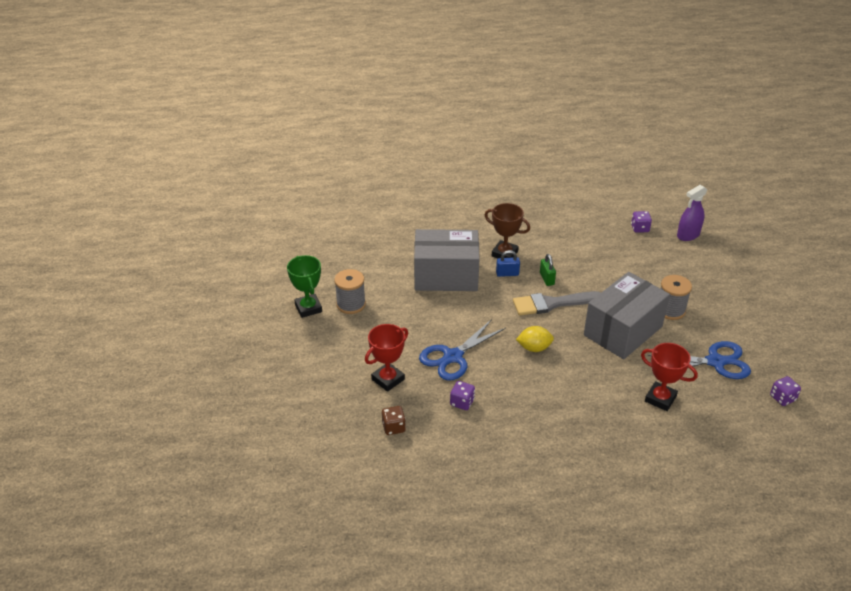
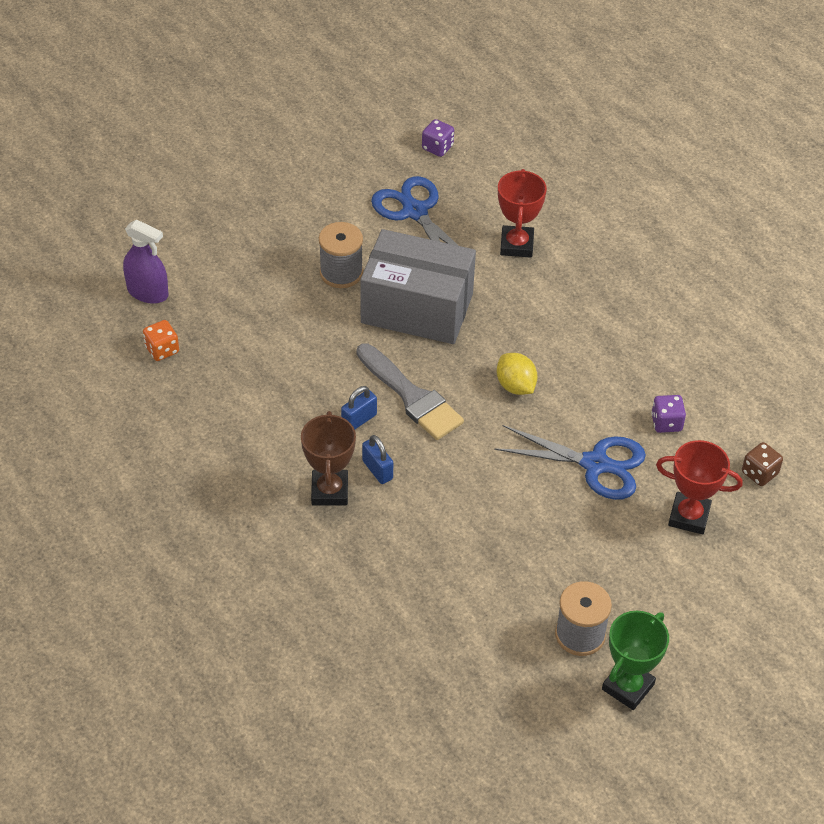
camera: 120 degrees left, 10 degrees up
(446, 276) = (432, 543): grey box -> none
(547, 279) = (359, 420): green padlock -> blue padlock
(640, 228) = (162, 350): purple dice -> orange dice

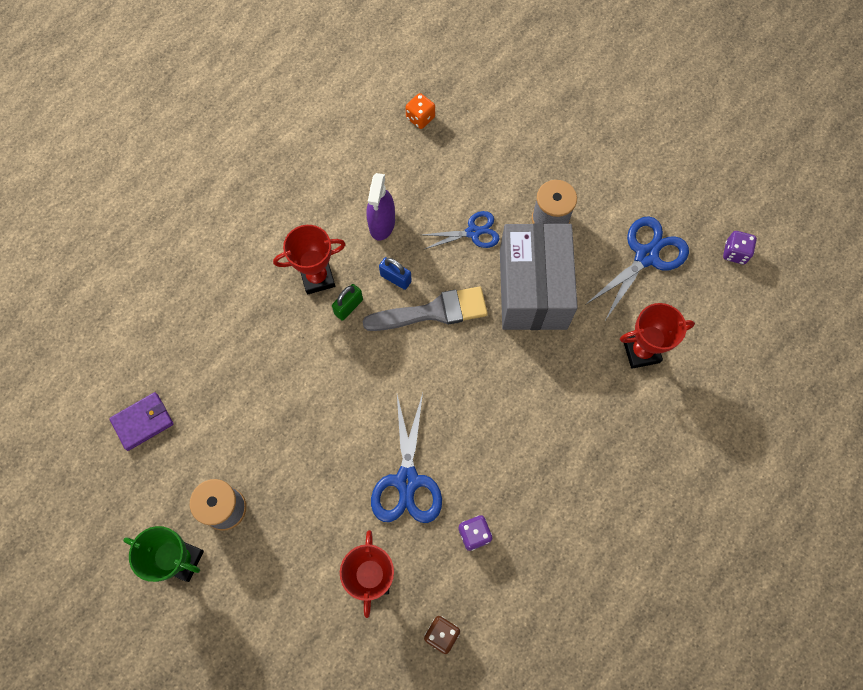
camera: 75 degrees right, 20 degrees up
(148, 292) = (475, 89): purple spray bottle -> purple spray bottle (382, 223)
(330, 340) = (473, 232): none -> blue scissors
(330, 491) = (317, 278): brown trophy -> red trophy
(377, 470) = (348, 307): blue padlock -> green padlock
(411, 396) = (433, 311): grey brush -> grey brush turned 135 degrees counterclockwise
(451, 699) = (143, 422): none -> purple wallet
(515, 386) = (473, 392): yellow lemon -> none

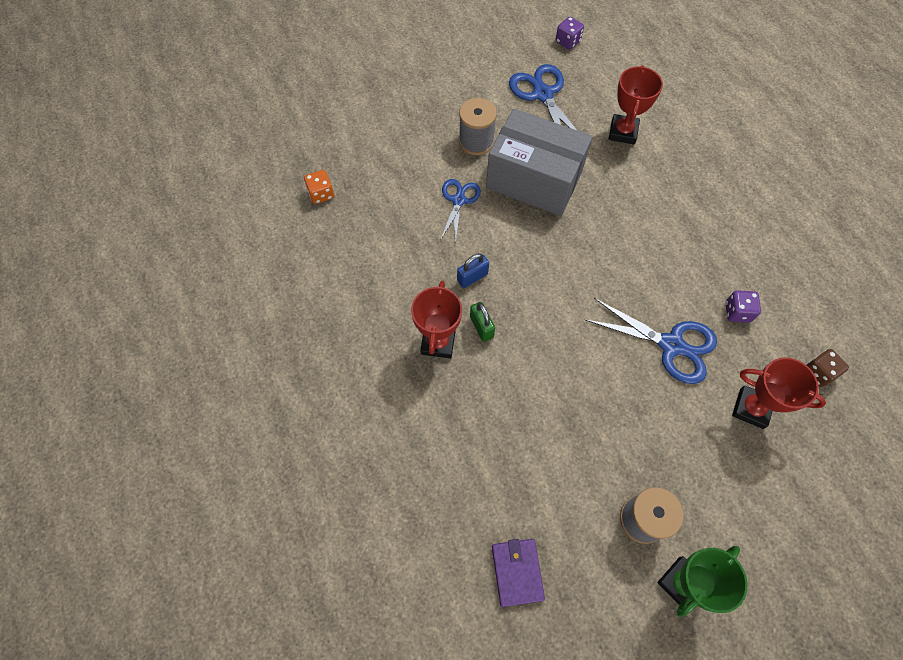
camera: 65 degrees left, 5 degrees down
(382, 223) = (411, 266): purple spray bottle -> none
(433, 311) = (519, 260): grey brush -> none

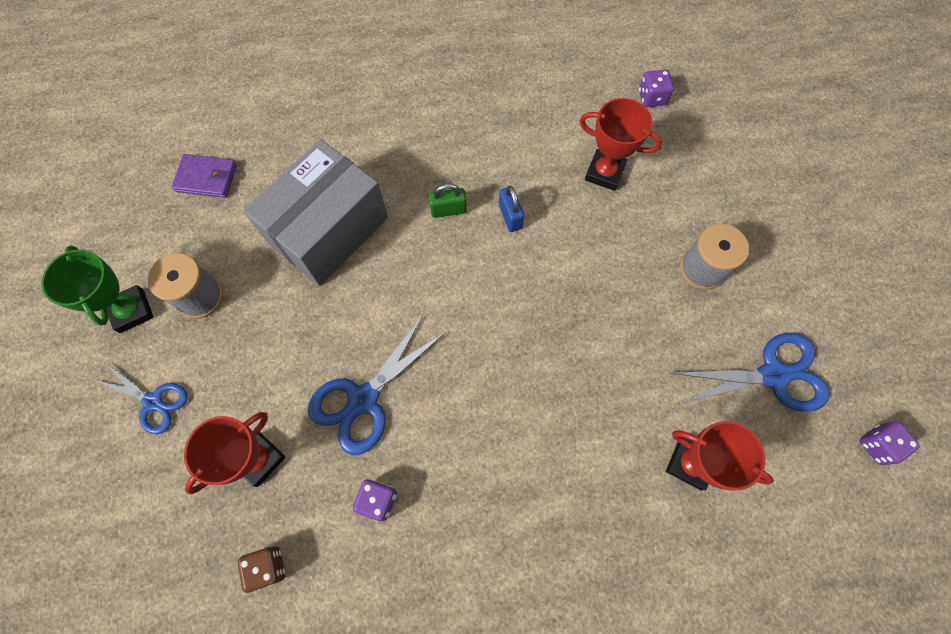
camera: 105 degrees right, 5 degrees up
(321, 194) = (652, 97): orange dice -> purple dice
(438, 342) = (444, 167): red trophy -> red trophy (604, 173)
(458, 200) = (615, 227): blue scissors -> blue scissors (153, 401)
(534, 180) = (629, 319): grey box -> grey box (328, 230)

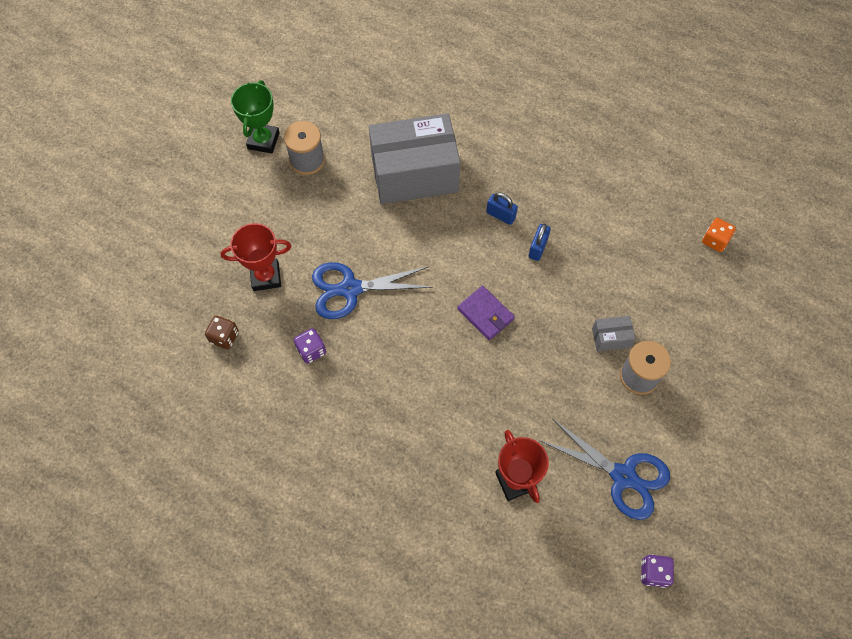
camera: 40 degrees right, 5 degrees down
(153, 401) = (235, 201): blue scissors -> none
(206, 178) = (368, 90): purple wallet -> purple wallet (485, 314)
(448, 210) = (500, 215): green padlock -> blue padlock
(604, 173) = (630, 266): red trophy -> none
(647, 252) = (611, 338): none -> grey box
(652, 97) = (714, 240): purple dice -> orange dice

